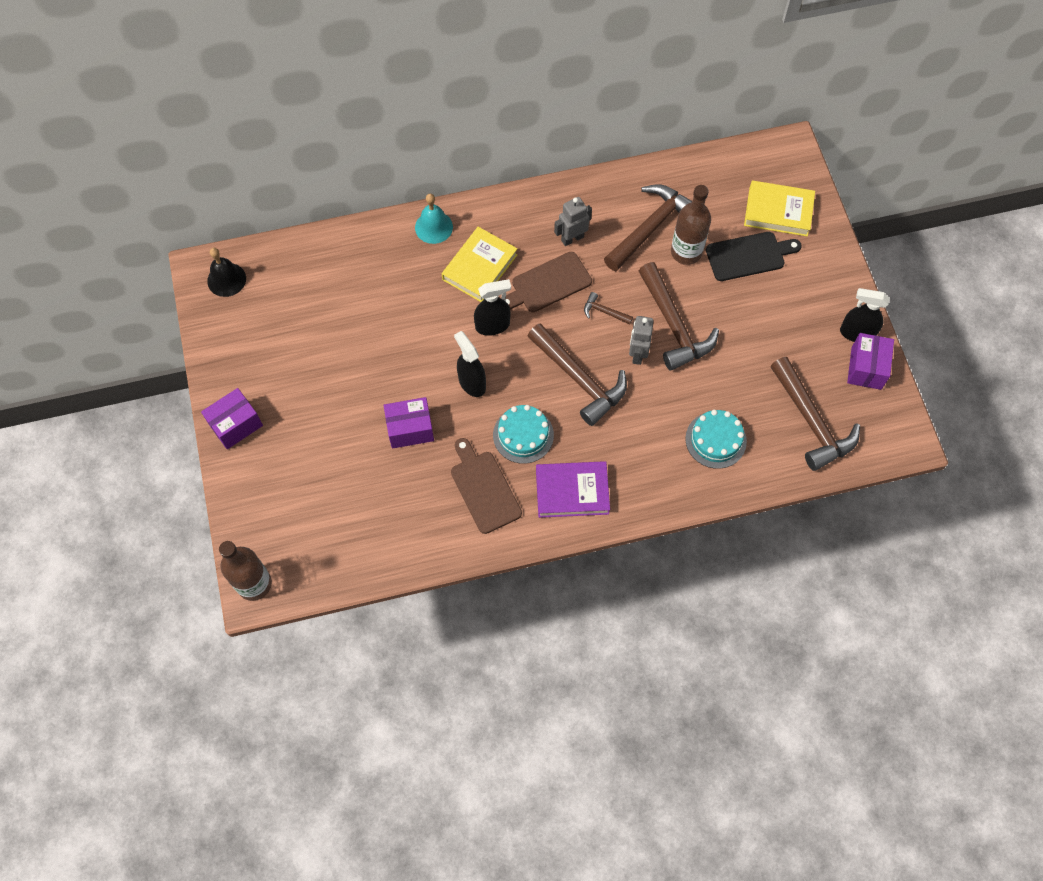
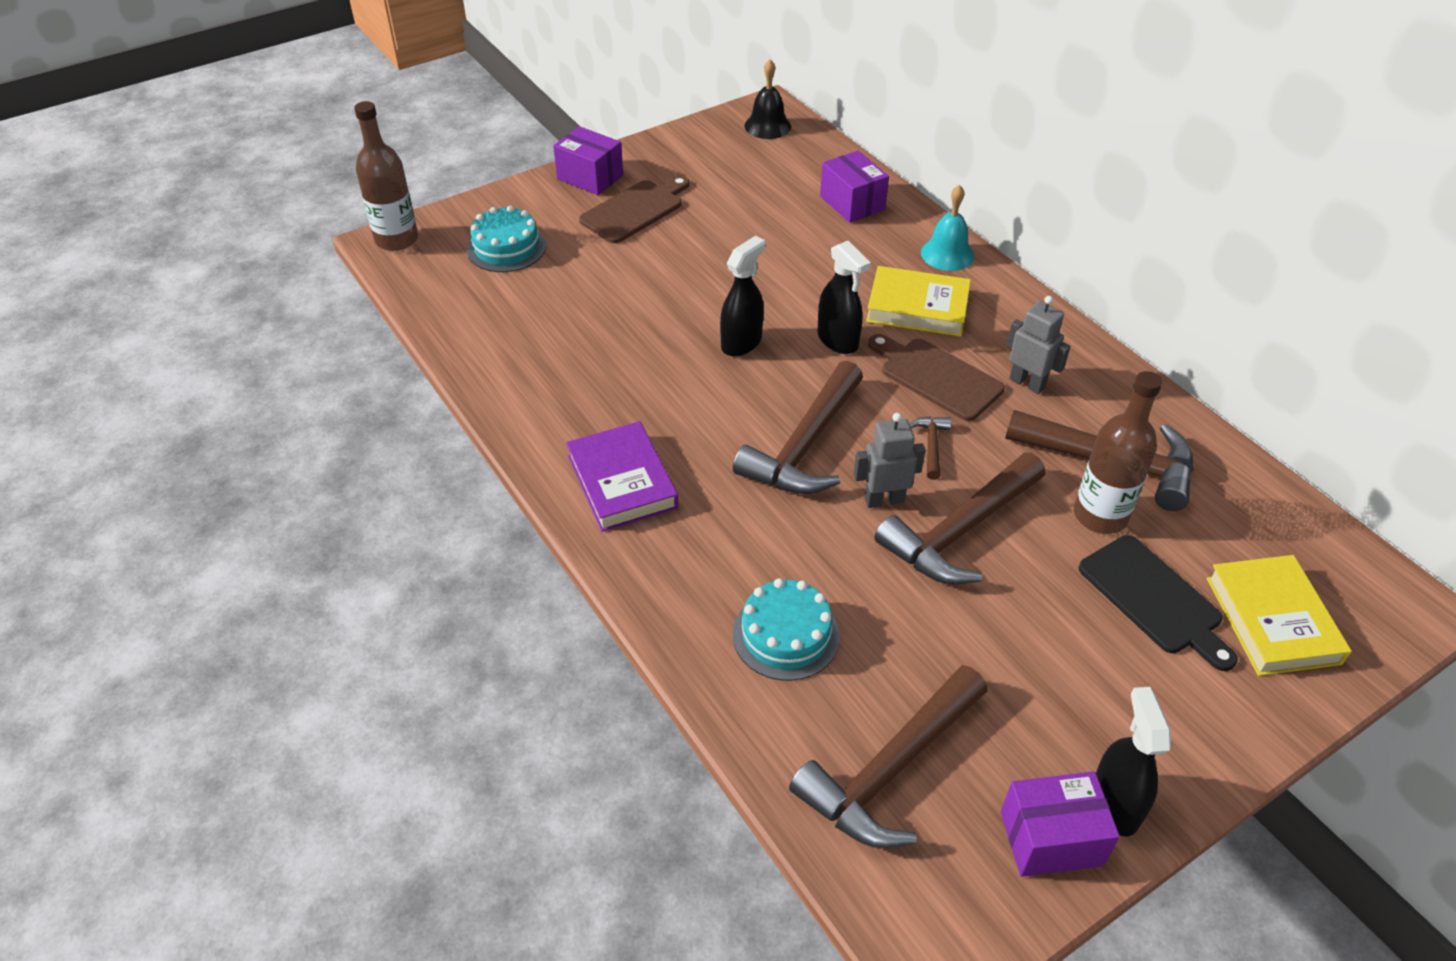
camera: 70 degrees right, 20 degrees down
(410, 429) = (647, 306): purple box -> purple box (852, 203)
(484, 488) = (590, 392): brown cutting board -> brown cutting board (635, 210)
(523, 435) = (688, 410): turquoise cake -> turquoise cake (506, 247)

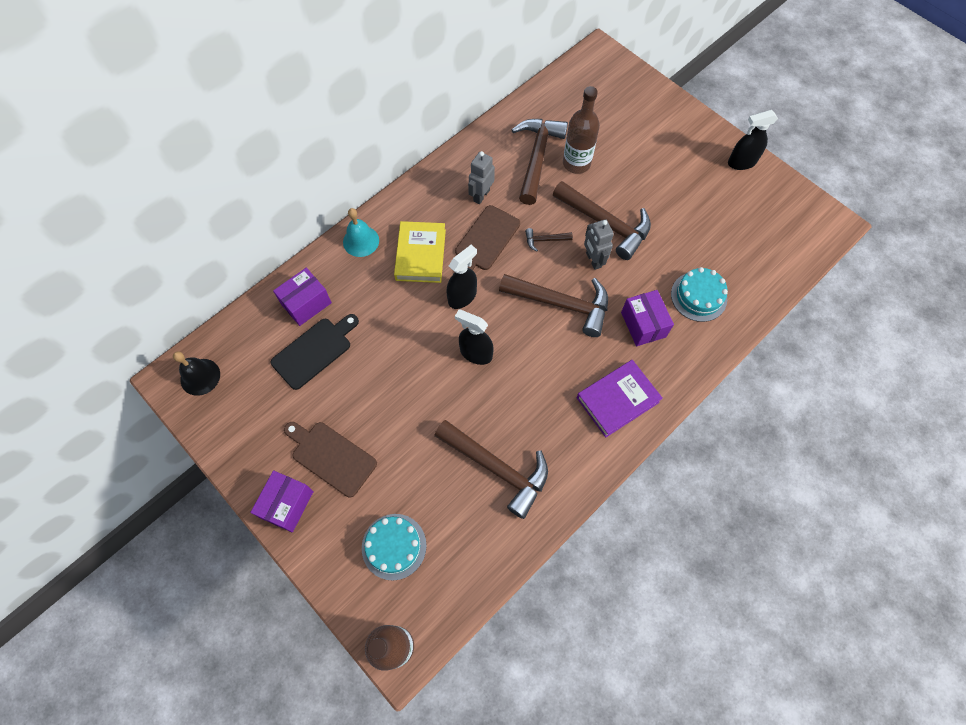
camera: 100 degrees left, 20 degrees up
(890, 770) = (758, 245): brown hammer -> brown hammer (497, 468)
(1051, 838) = (766, 184): purple box -> purple box (643, 324)
(1154, 599) = (624, 144): black cutting board -> black cutting board (314, 351)
(1272, 620) = (623, 101): yellow book -> none

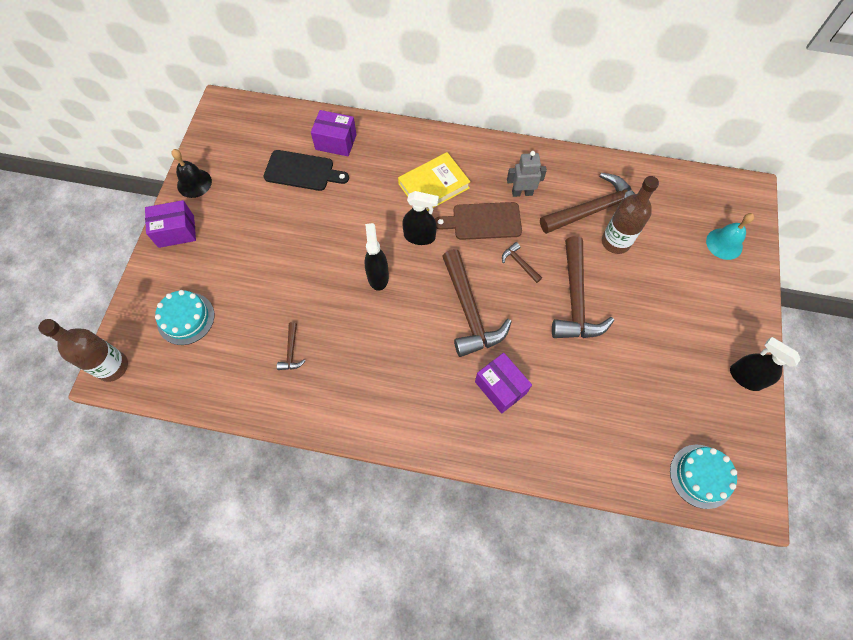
camera: 55 degrees right, 0 degrees up
(200, 377) = (235, 120): black bell -> black bell (194, 183)
(331, 457) = (228, 234): brown cutting board -> none
(361, 241) = (413, 141): turquoise bell -> turquoise bell (724, 243)
(497, 468) = (291, 351): brown hammer -> brown hammer, size x0.44
(593, 260) = (531, 311): grey robot -> none
(617, 400) = (413, 407): purple book -> none
(643, 324) = (500, 387): purple box -> purple box turned 75 degrees counterclockwise
(698, 296) = (566, 419): turquoise cake -> turquoise cake (701, 476)

